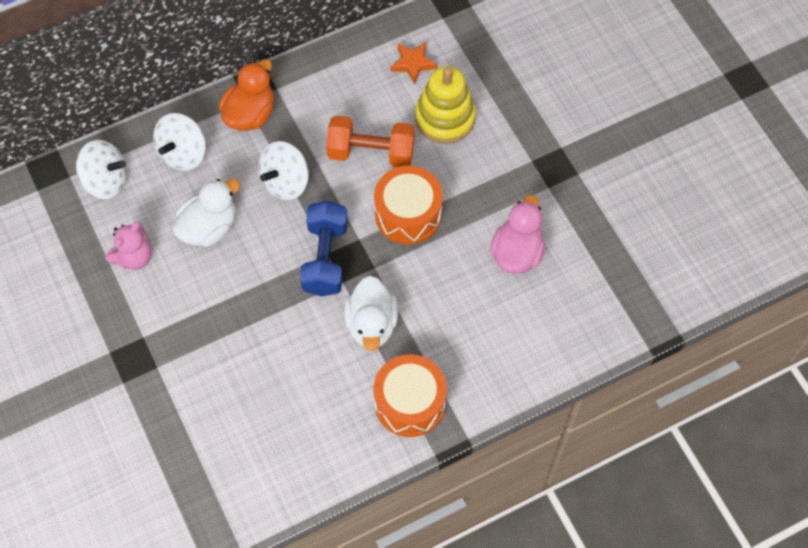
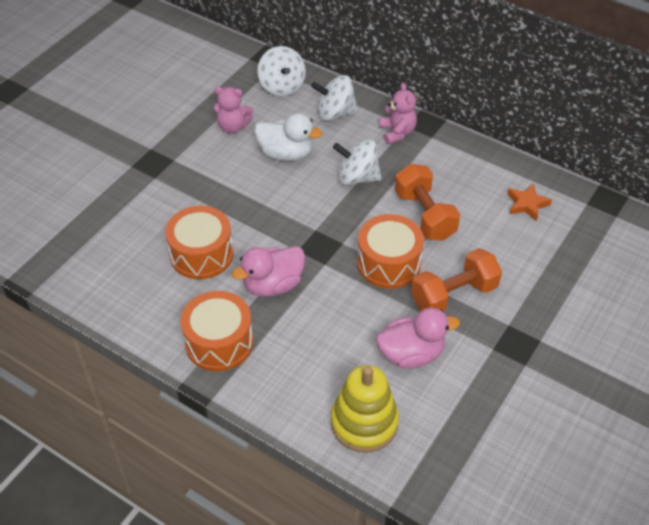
camera: 60 degrees right, 15 degrees down
(250, 114) = (397, 132): orange duck -> pink teddy bear
(293, 369) = (201, 254): none -> orange drum
(325, 258) = (310, 230): blue dumbbell -> none
(371, 324) = (273, 285): white duck -> pink duck
(445, 118) = (496, 247): yellow stacking toy -> yellow stacking toy (364, 423)
(476, 183) = (454, 295): none -> orange dumbbell

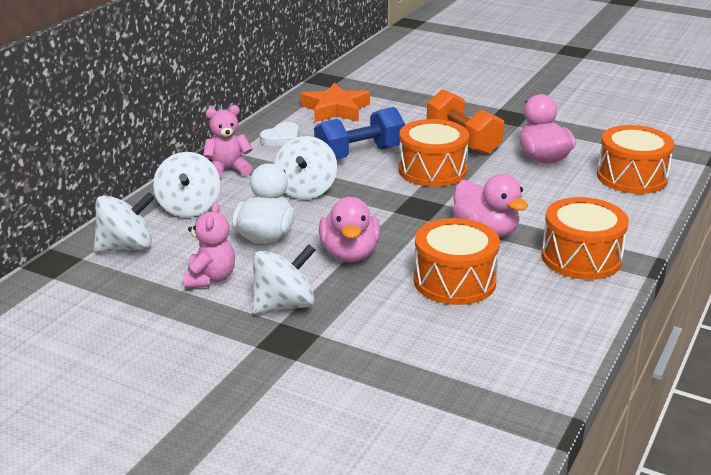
camera: 95 degrees left, 20 degrees down
(192, 161) = (284, 305): none -> white spinning top
(252, 198) = (349, 254): none -> pink duck
(364, 423) = (632, 177): yellow stacking toy -> orange drum
(425, 215) = (359, 154): orange dumbbell -> blue dumbbell
(460, 165) = (281, 138): none -> white heart
(527, 204) = (335, 109): orange star -> orange star, size x1.59

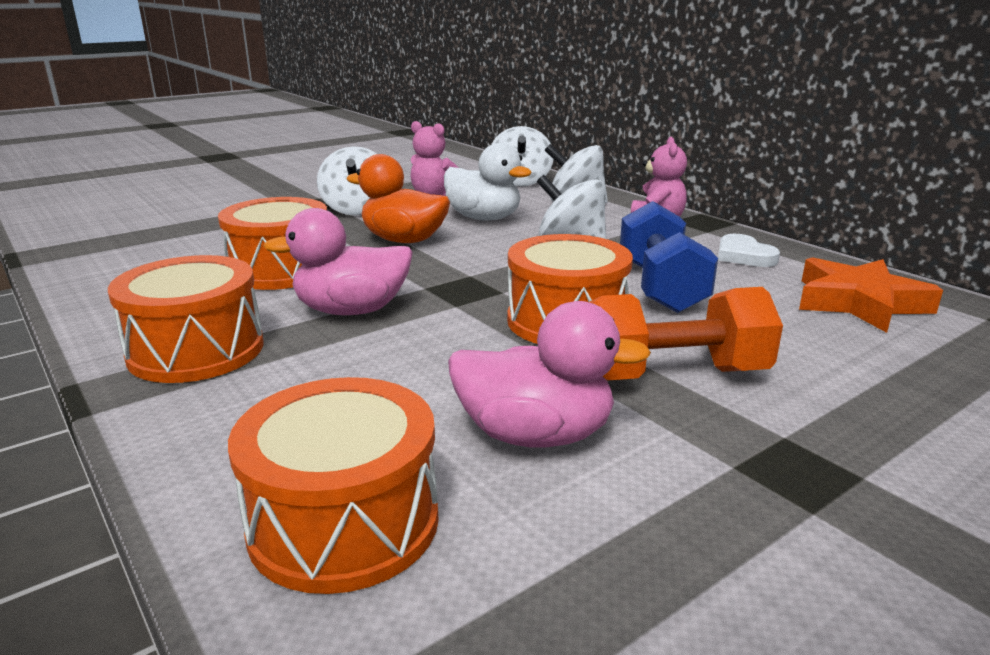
camera: 115 degrees right, 5 degrees down
(349, 254) = (404, 240): pink duck -> orange duck

